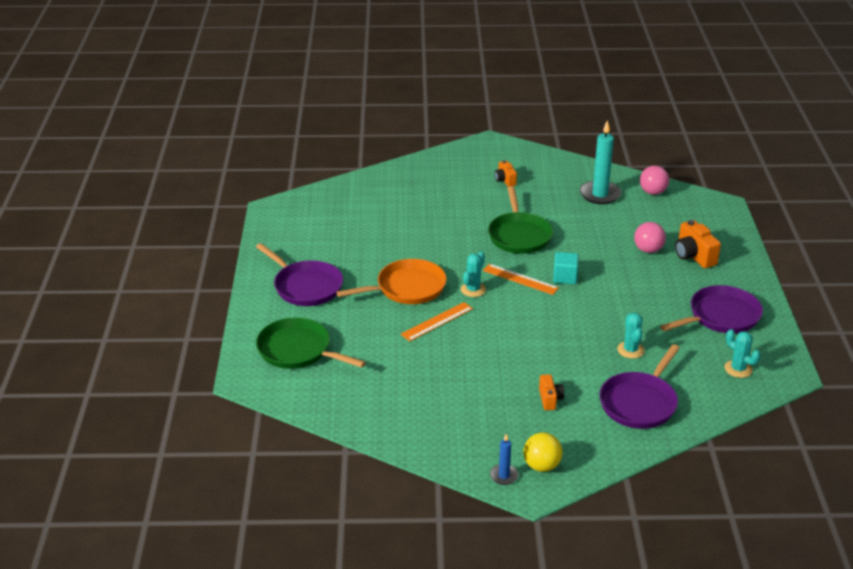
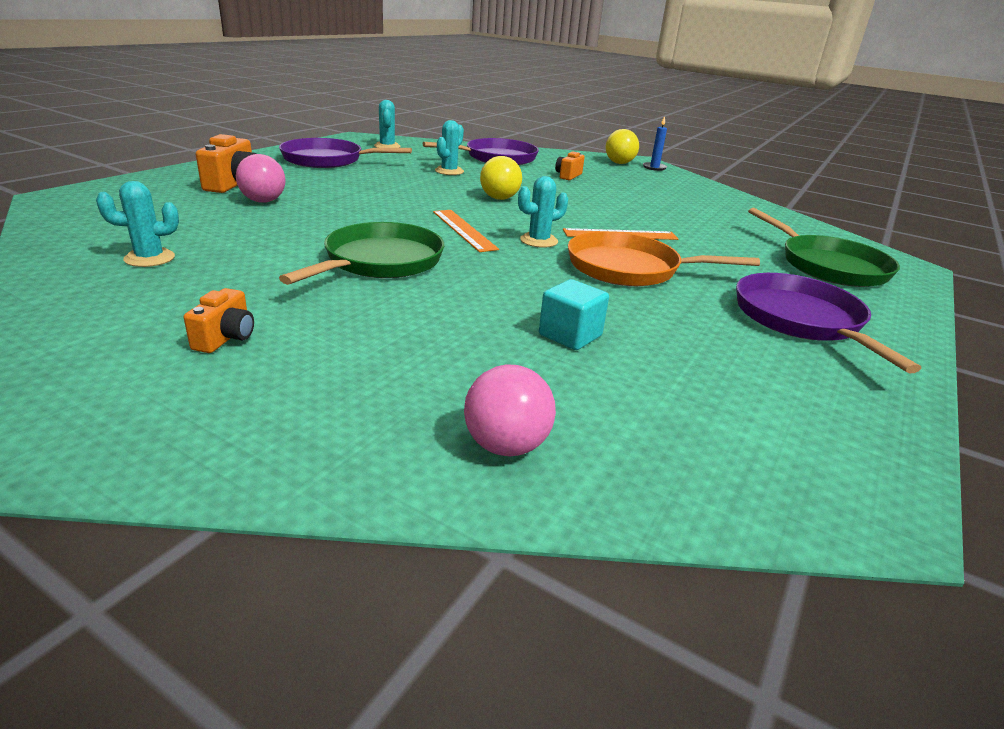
camera: 150 degrees left, 5 degrees down
(548, 327) = (499, 198): none -> yellow ball
(565, 277) = (408, 215): turquoise cube -> turquoise cube (570, 335)
(600, 194) = (149, 258): turquoise candle -> turquoise cactus
(652, 192) = (81, 234): pink ball -> pink ball (506, 446)

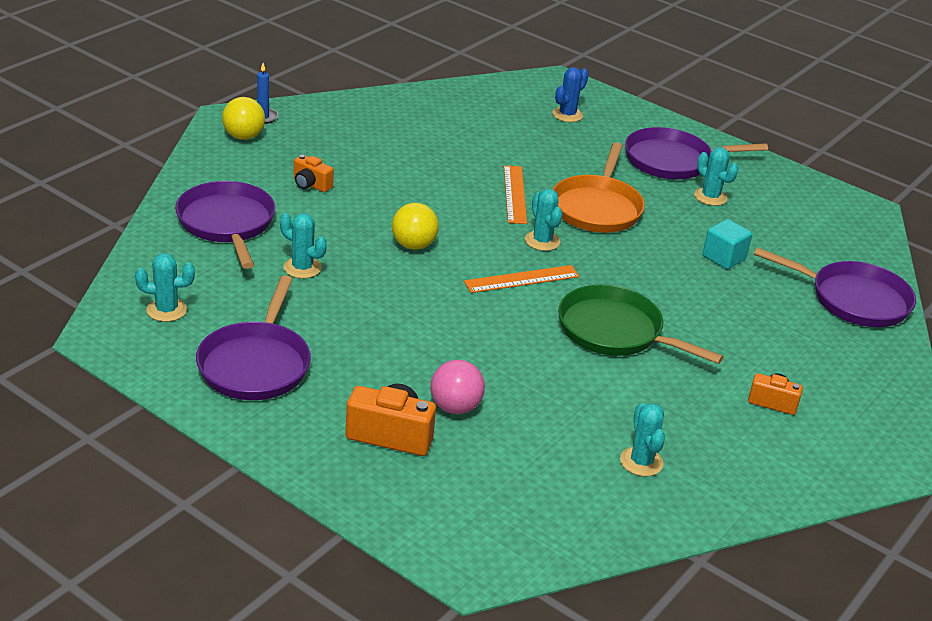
camera: 85 degrees left, 5 degrees up
(506, 446) = (854, 299): pink ball -> purple pan
(730, 339) = (710, 197): none -> turquoise cactus
(828, 266) = (567, 115): green pan -> blue cactus

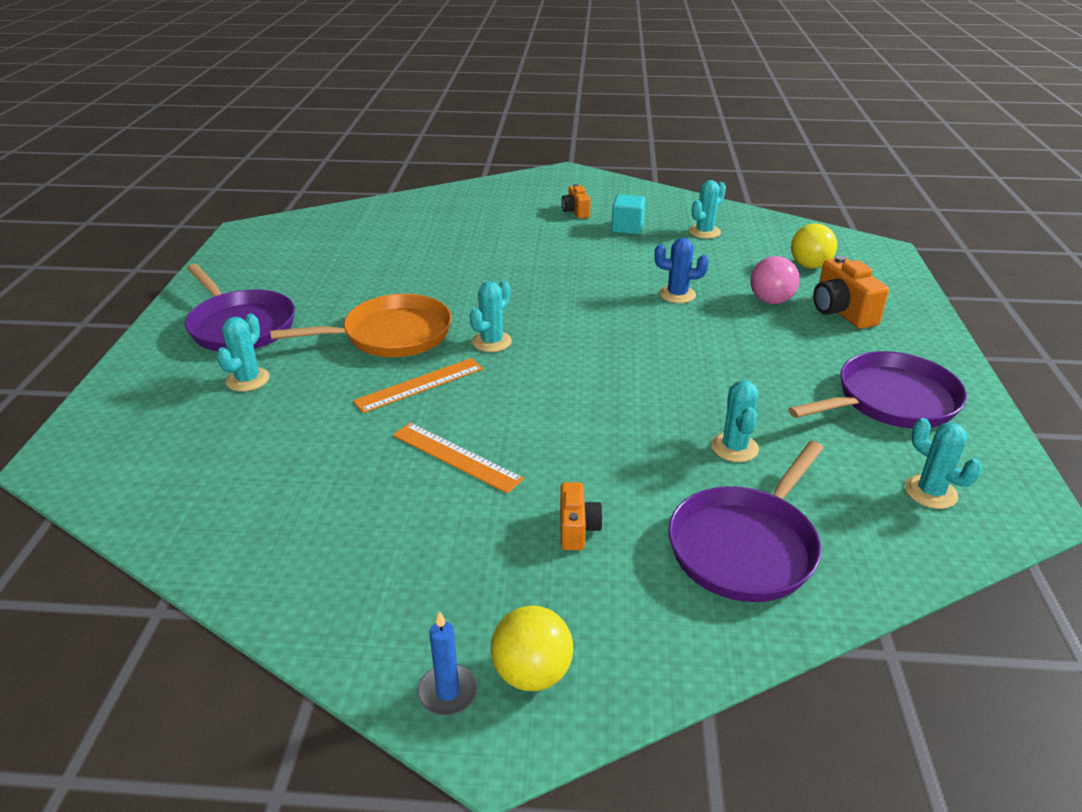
camera: 120 degrees left, 0 degrees up
(413, 245) = (598, 402): yellow ball -> yellow ball (809, 266)
(522, 279) = (569, 330): orange ruler -> orange ruler (456, 456)
(567, 115) = (175, 418): blue cactus -> blue cactus (677, 294)
(615, 331) = (580, 274): green pan -> none
(710, 197) = (301, 291): turquoise cactus -> turquoise cactus (248, 380)
(724, 257) = (407, 263): turquoise cube -> turquoise cube (627, 228)
(854, 299) = (406, 212): purple pan -> none

